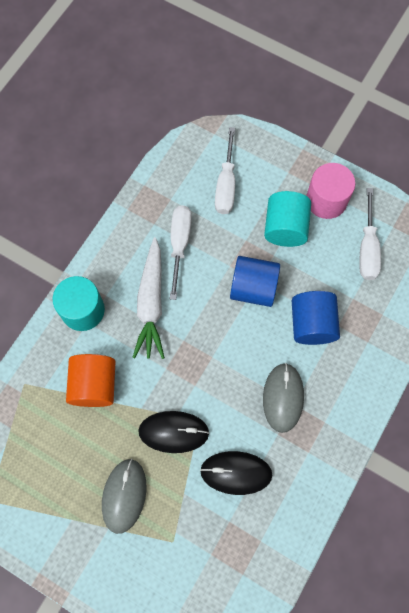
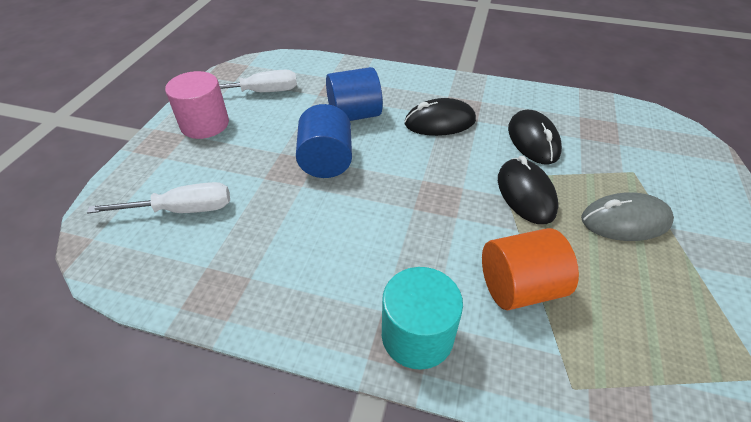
camera: 105 degrees left, 25 degrees down
(151, 303) = (376, 251): white carrot -> none
(179, 244) = (279, 240): white screwdriver -> none
(283, 397) = (440, 122): grey mouse -> black mouse
(285, 228) = (243, 149): turquoise cylinder -> none

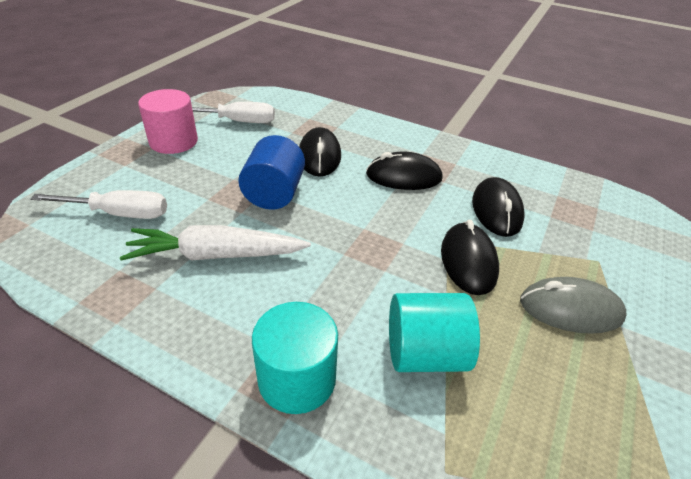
camera: 10 degrees right, 5 degrees down
(296, 233) = (216, 255): none -> white carrot
(354, 115) = (319, 156): blue cylinder -> black mouse
(519, 287) = (425, 353): orange cylinder -> turquoise cylinder

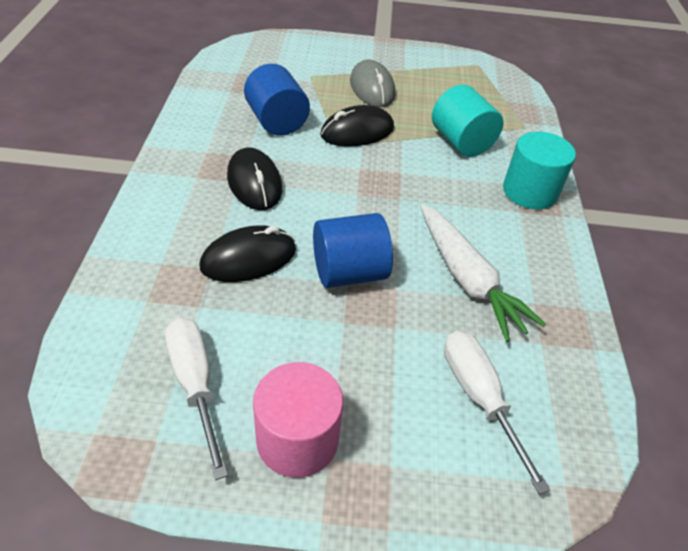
camera: 115 degrees left, 5 degrees up
(496, 210) = (277, 122): black mouse -> blue cylinder

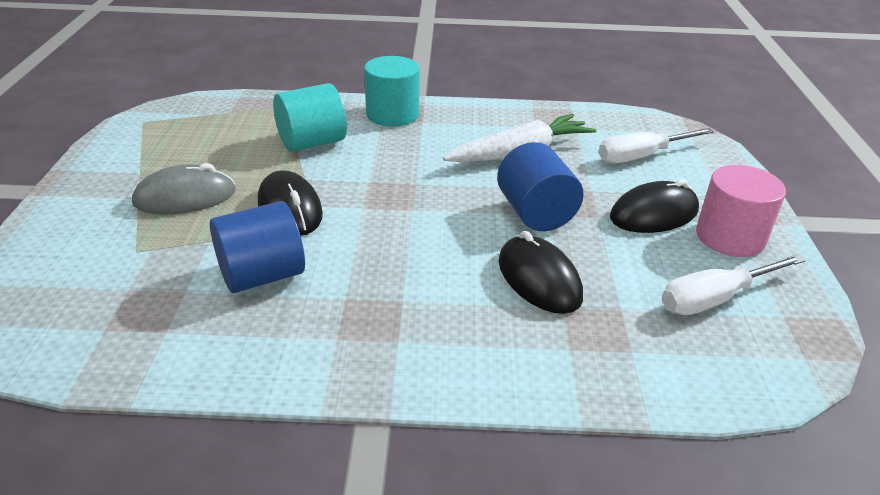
camera: 90 degrees left, 10 degrees down
(254, 183) = (404, 285): black mouse -> black mouse (653, 214)

